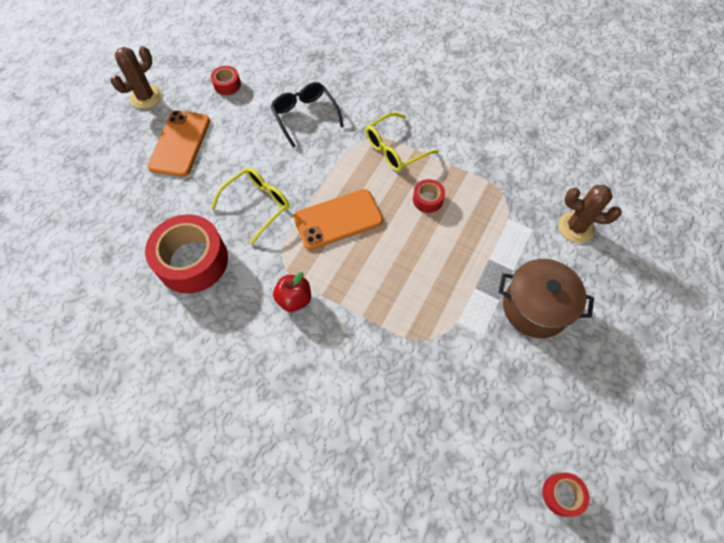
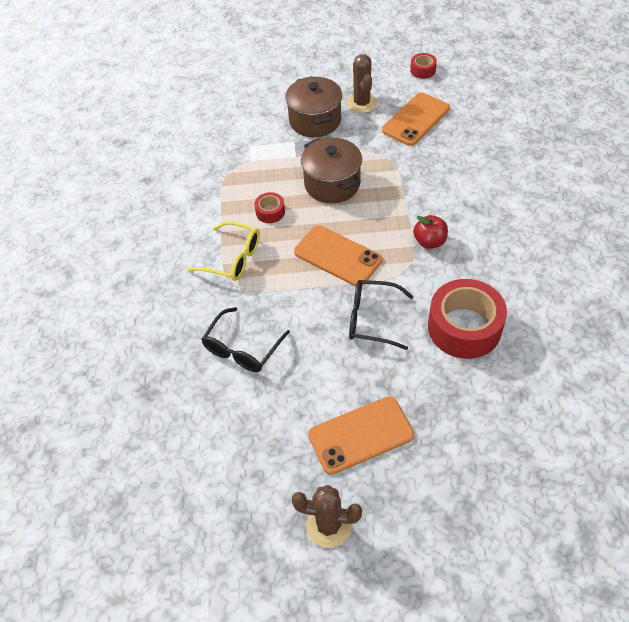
camera: 120 degrees left, 10 degrees down
(227, 85) = (250, 451): red tape -> none
(257, 205) = (373, 319): yellow glasses -> black glasses
(427, 266) = (332, 184): none -> brown pot
(471, 413) = (415, 119): none -> orange phone
(576, 227) = (229, 125): brown cactus -> brown cactus (362, 103)

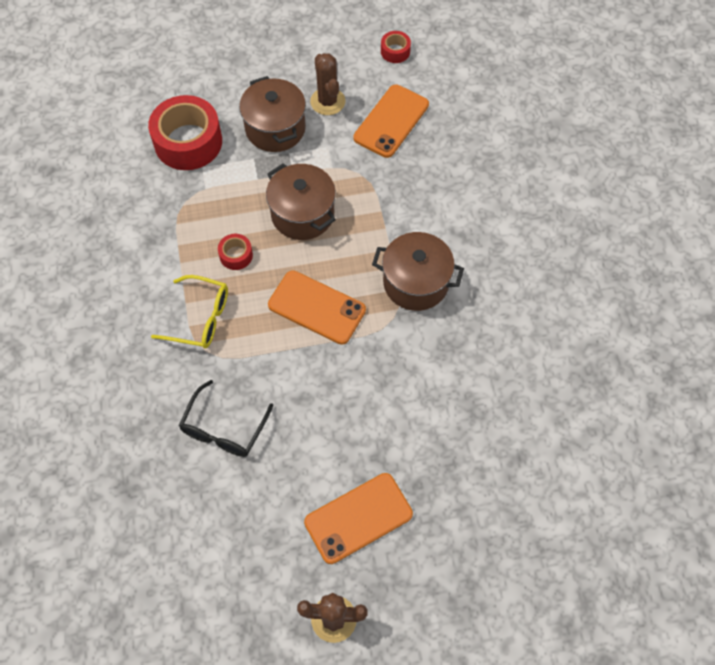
camera: 10 degrees left, 10 degrees up
(373, 319) = (361, 382): black glasses -> none
(429, 242) = (416, 283): red apple -> brown pot
(464, 327) = (458, 385): red tape -> red tape (188, 142)

